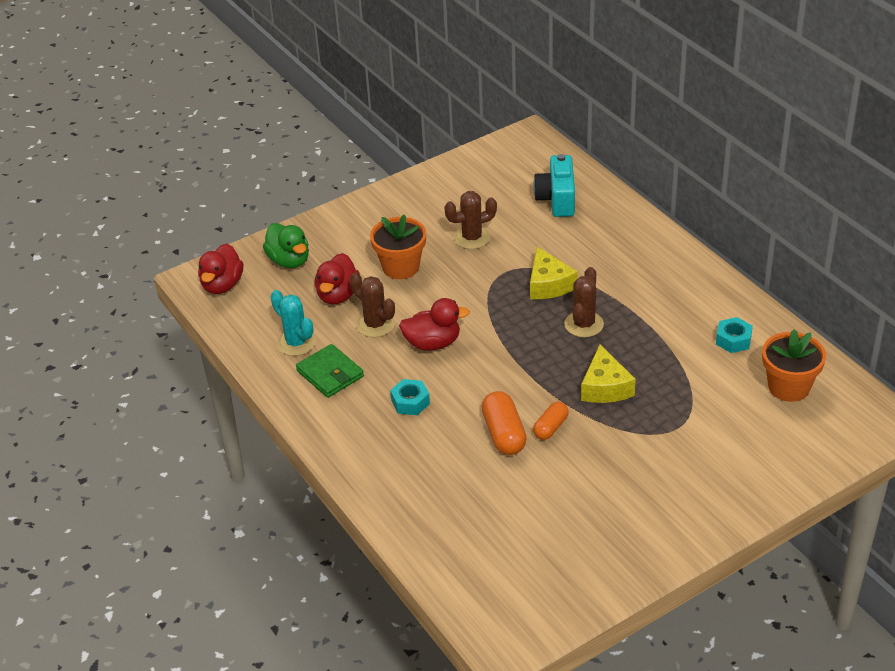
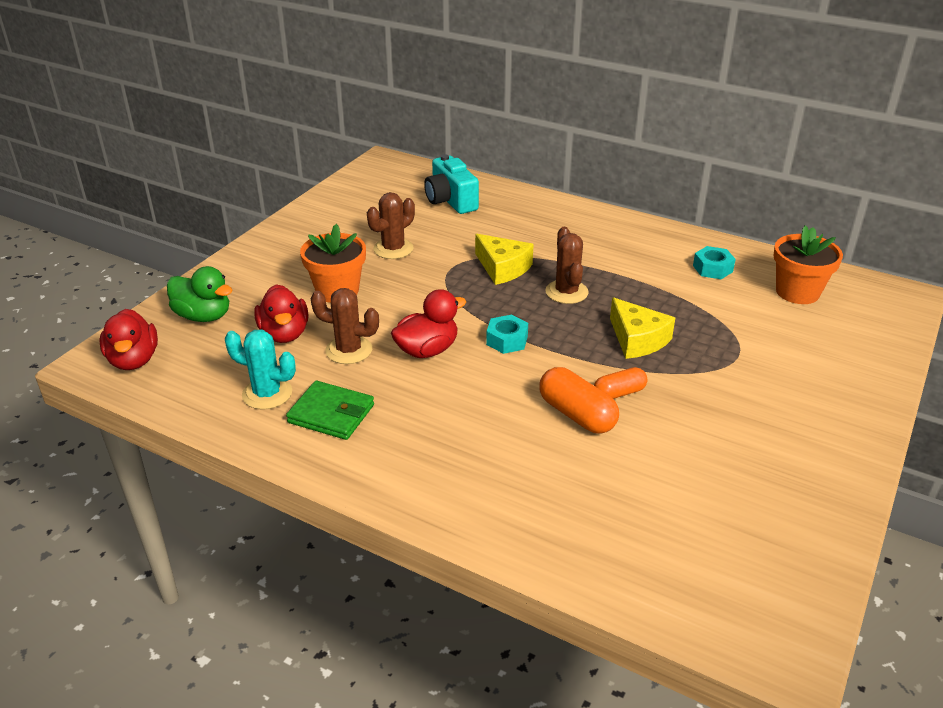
camera: 30 degrees left, 5 degrees down
(410, 402) = (448, 415): turquoise nut -> turquoise nut (507, 340)
(550, 427) = (619, 393): orange capsule -> orange capsule turned 60 degrees clockwise

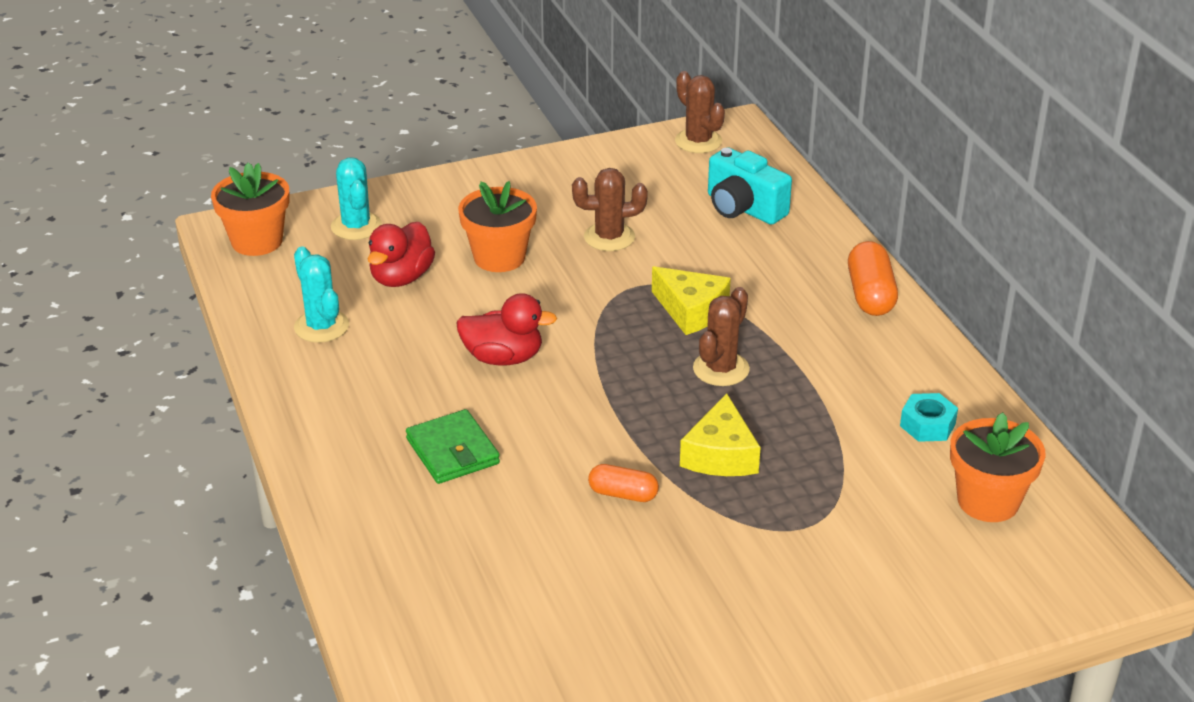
camera: 40 degrees right, 0 degrees up
(134, 360) = (257, 241): red duck -> orange flower pot
(204, 316) = (356, 226): green duck -> turquoise cactus
(331, 414) = (349, 372): green wallet -> green wallet (452, 451)
(349, 350) = (435, 322): brown cactus -> brown cactus (698, 141)
(450, 201) = (743, 208): turquoise camera -> turquoise camera turned 60 degrees counterclockwise
(502, 268) = (691, 311): yellow cheese -> yellow cheese turned 45 degrees counterclockwise
(507, 340) = (589, 387): turquoise nut -> none
(576, 414) = (554, 490): orange capsule -> orange capsule (870, 295)

